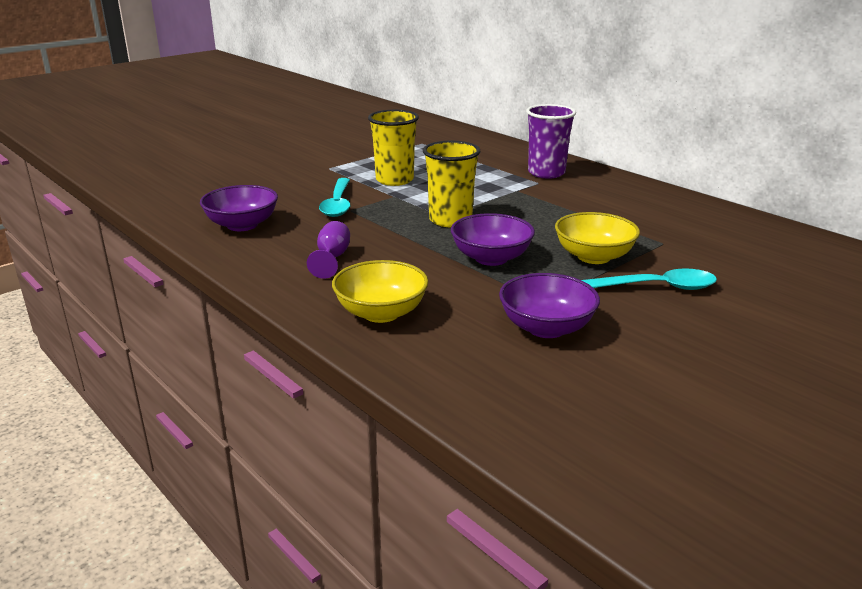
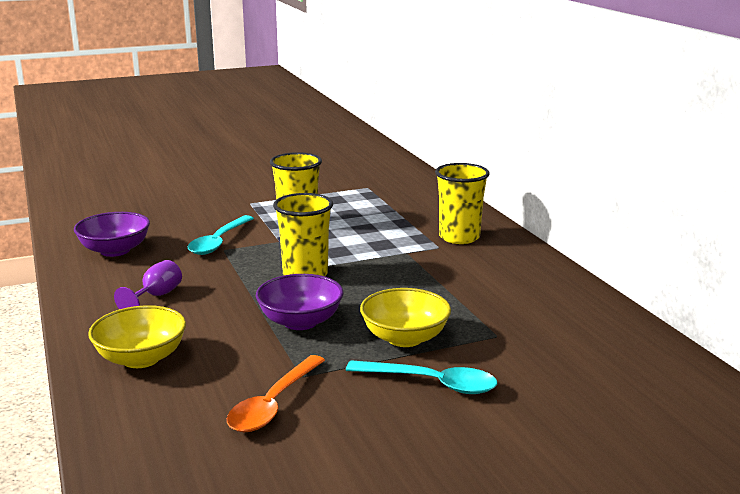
camera: 20 degrees right, 5 degrees down
(546, 173) = (459, 237): purple cup -> yellow cup
(546, 328) = (273, 404): purple bowl -> orange spoon

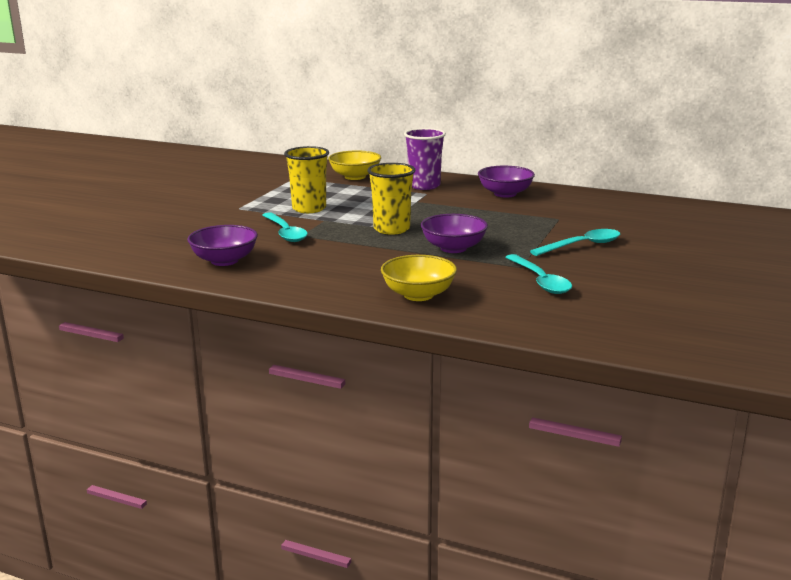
camera: 45 degrees left, 0 degrees up
(156, 296) = (334, 269): purple goblet -> none
(273, 404) = (540, 281): orange spoon -> turquoise spoon
(405, 338) = (522, 235): yellow bowl -> yellow bowl (355, 177)
(459, 237) = (424, 186): yellow cup -> purple cup
(518, 279) = (505, 194): none -> purple bowl

